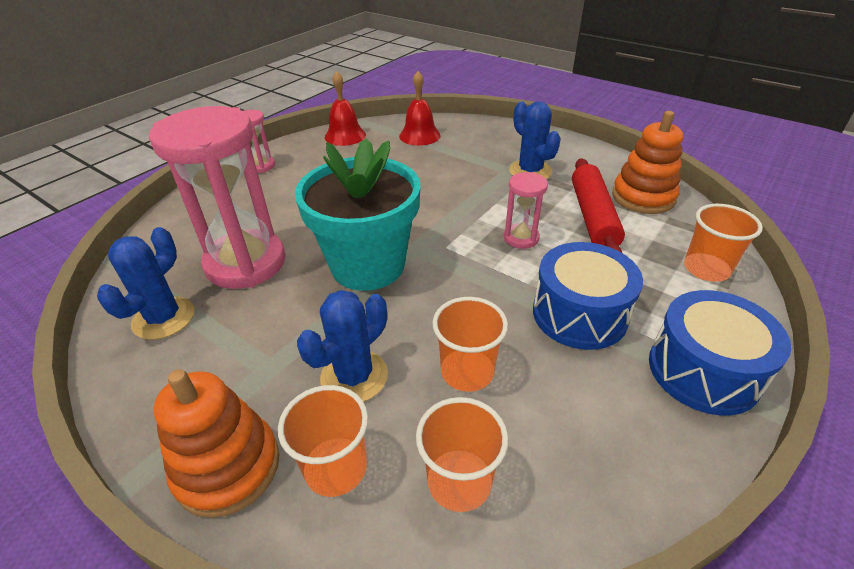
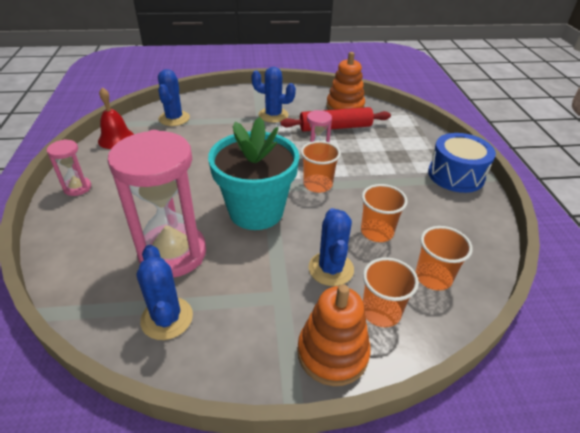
camera: 45 degrees left, 0 degrees up
(419, 135) = (174, 118): red bell -> blue cactus
(579, 314) = (387, 178): blue drum -> none
(593, 217) = (335, 127): red rolling pin -> red rolling pin turned 60 degrees counterclockwise
(706, 269) = (409, 131): orange cup -> orange cup (317, 185)

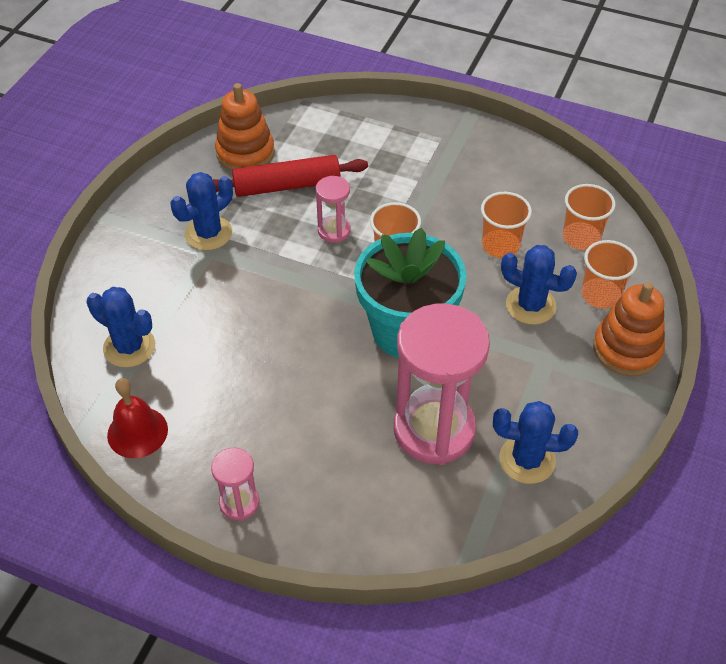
camera: 60 degrees left, 10 degrees up
(335, 127) = (287, 185): red rolling pin -> red rolling pin turned 60 degrees clockwise
(456, 175) = (452, 136): blue drum -> none

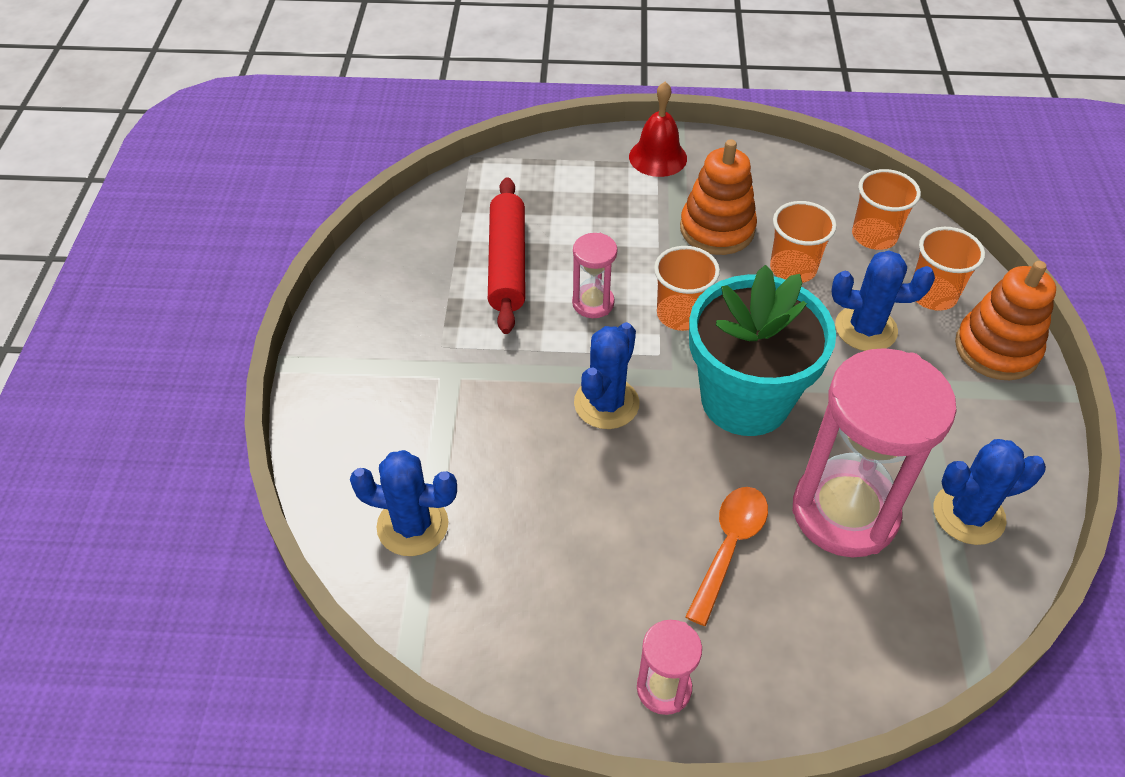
camera: 20 degrees left, 0 degrees up
(137, 432) = (482, 637): red bell -> red bell (658, 157)
(208, 233) = (440, 348): blue cactus -> blue cactus (606, 403)
(245, 153) = (435, 237): orange stacking toy -> orange stacking toy (717, 229)
(287, 185) = (507, 263): red rolling pin -> red rolling pin turned 60 degrees counterclockwise
(336, 427) = (729, 547): none -> orange spoon

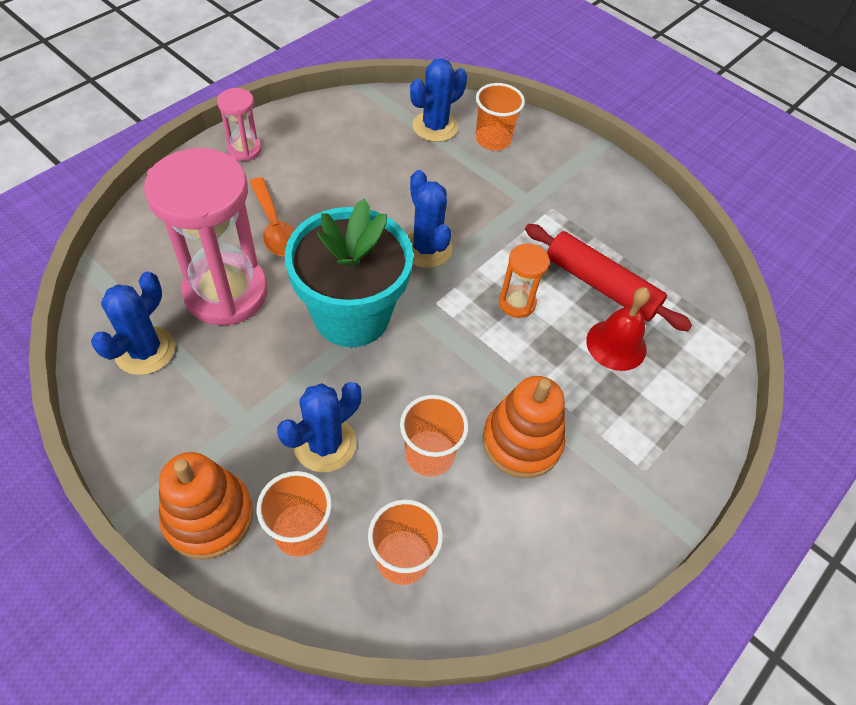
camera: 125 degrees right, 5 degrees up
(593, 303) = (517, 303): pink hourglass -> orange hourglass
(658, 157) = (652, 477): red bell -> red bell (616, 344)
(680, 314) = (457, 342): orange cup -> orange cup (493, 139)

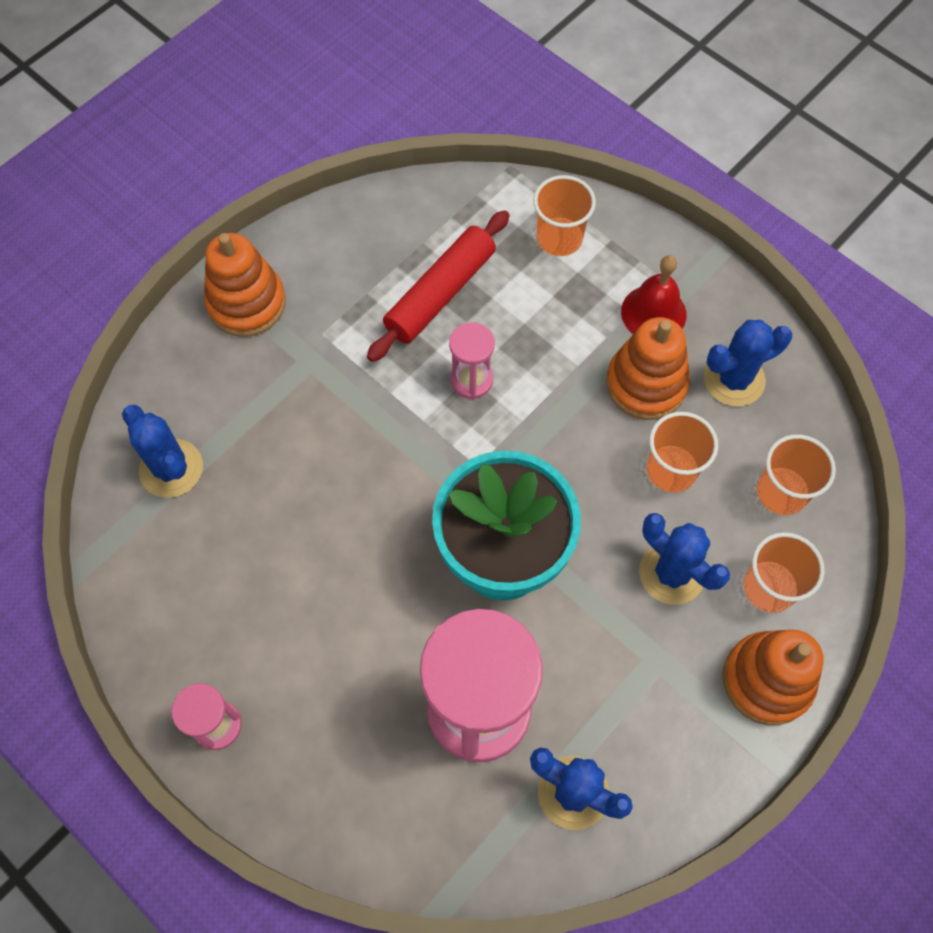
camera: 85 degrees left, 10 degrees up
(274, 226) = (365, 664): orange spoon -> none
(426, 248) = (394, 477): blue cactus -> blue cactus (734, 379)
(493, 139) = (198, 396): orange cup -> orange cup (559, 238)
(517, 303) = (471, 380): orange hourglass -> pink hourglass
(574, 165) = (247, 303): none -> orange stacking toy
(616, 344) = (520, 287): red bell -> red bell (653, 313)

